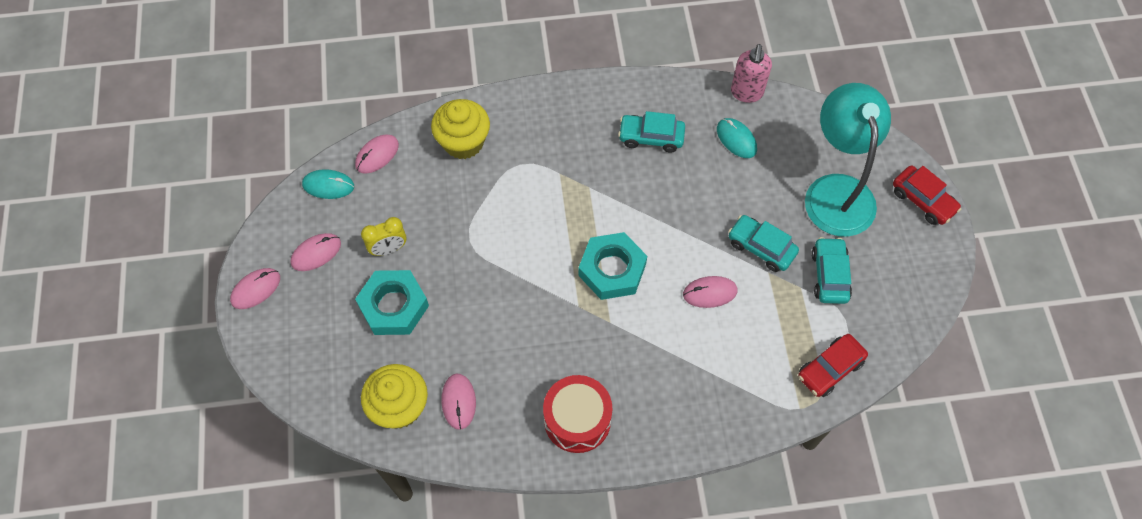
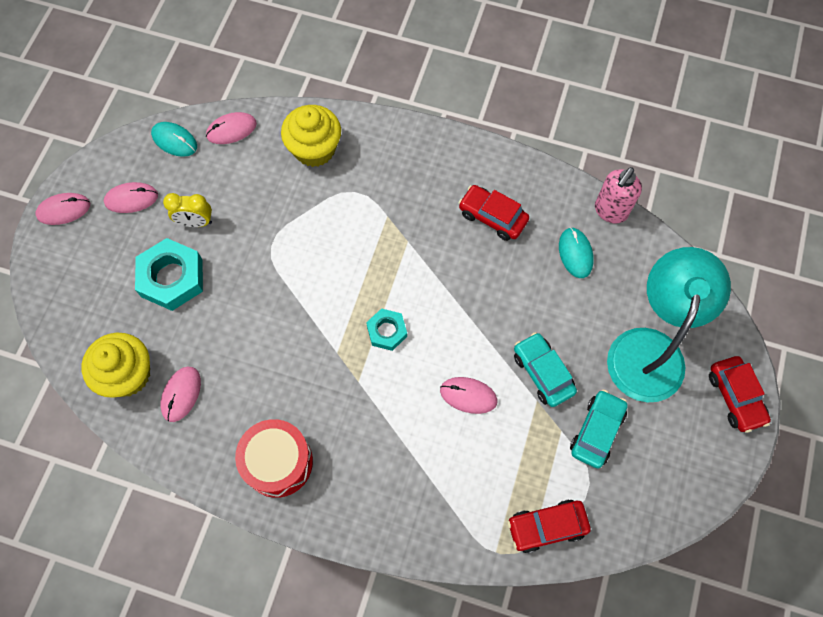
camera: 25 degrees right, 5 degrees up
(612, 270) = (387, 331): turquoise nut -> turquoise nut, size x0.58
(651, 137) = (492, 217): turquoise car -> red car

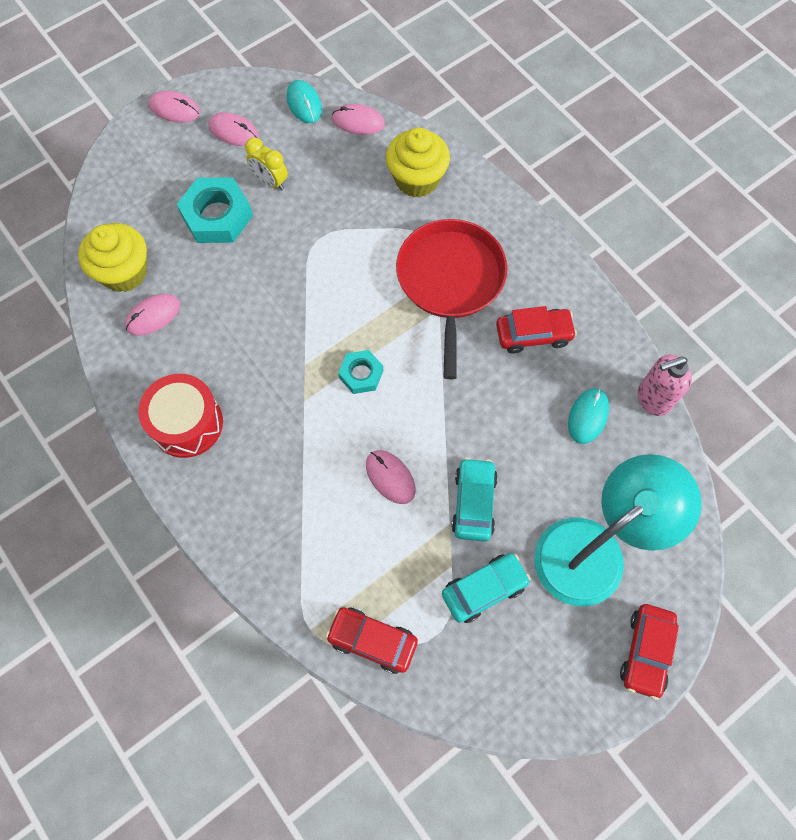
camera: 35 degrees right, 0 degrees up
(400, 215) = (450, 281): none -> red pan
(492, 217) = (533, 334): red car -> red car turned 105 degrees clockwise

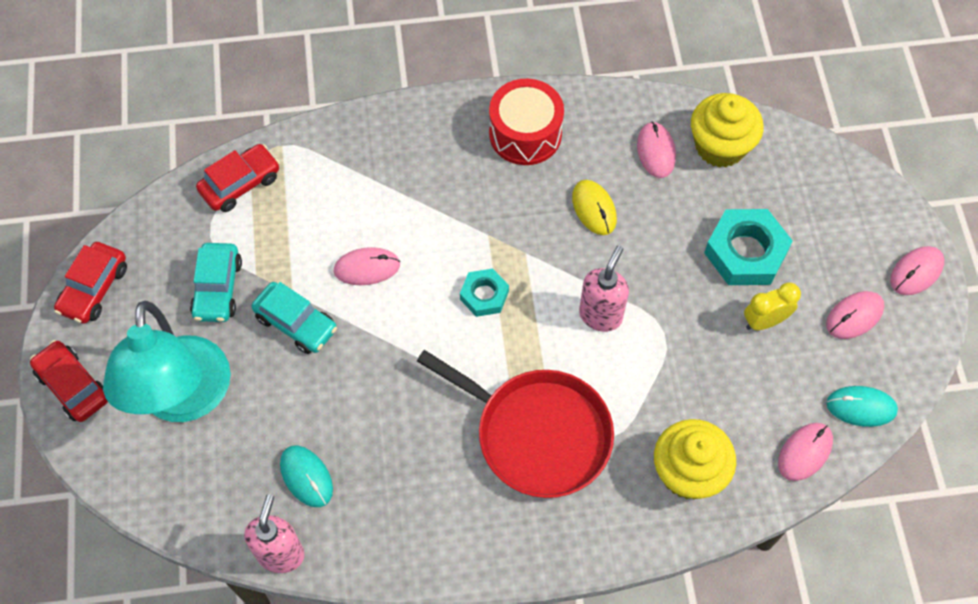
camera: 120 degrees right, 5 degrees down
(234, 335) = (594, 208): none -> yellow mouse
(328, 286) = (601, 315): none -> pink soap dispenser
(533, 334) = (425, 480): red car -> red car (94, 289)

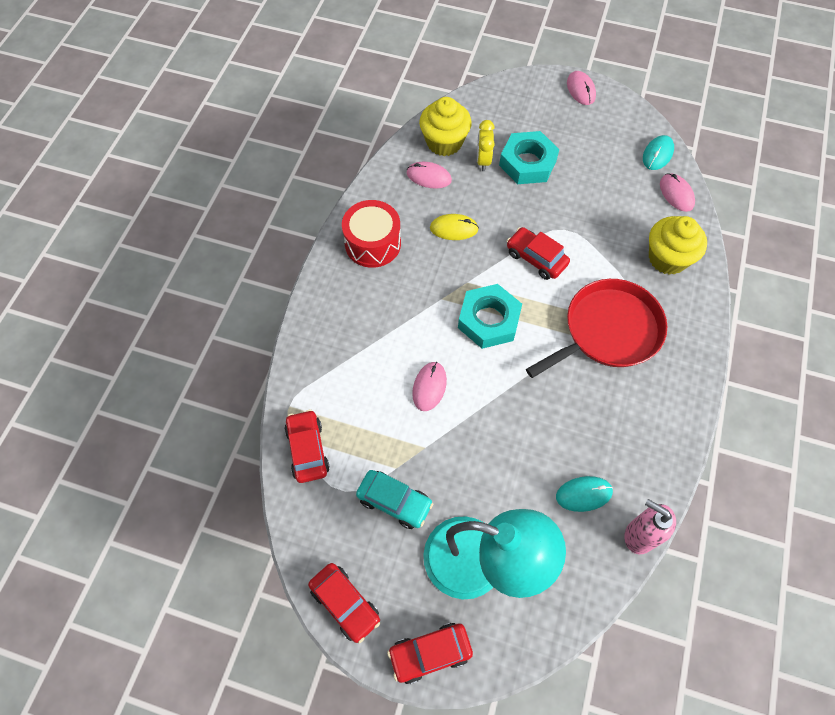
camera: 65 degrees left, 0 degrees up
(296, 323) = (452, 454): turquoise car -> none
(484, 295) = (488, 320): turquoise nut -> turquoise nut, size x1.72
(601, 315) = (536, 258): pink soap dispenser -> red car
(764, 321) = (580, 175): yellow clock -> yellow clock (483, 161)
(854, 316) = (596, 130): pink mouse -> none

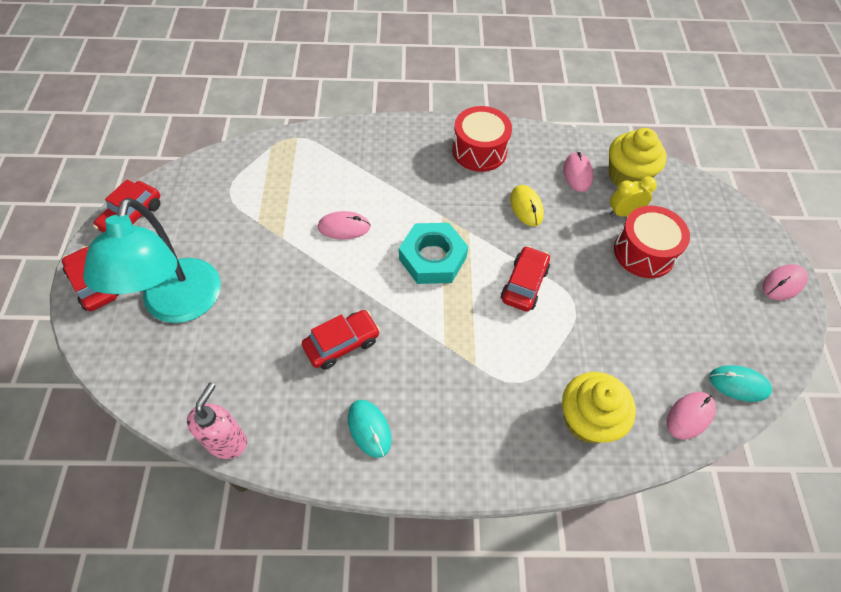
camera: 70 degrees right, 5 degrees down
(307, 450) = (260, 158): red car -> red car (342, 343)
(394, 501) = (226, 228): turquoise car -> none
(527, 163) = (644, 252): turquoise nut -> red drum
(583, 494) = (263, 380): turquoise mouse -> turquoise mouse (369, 428)
(608, 331) = (462, 370): red pan -> none

